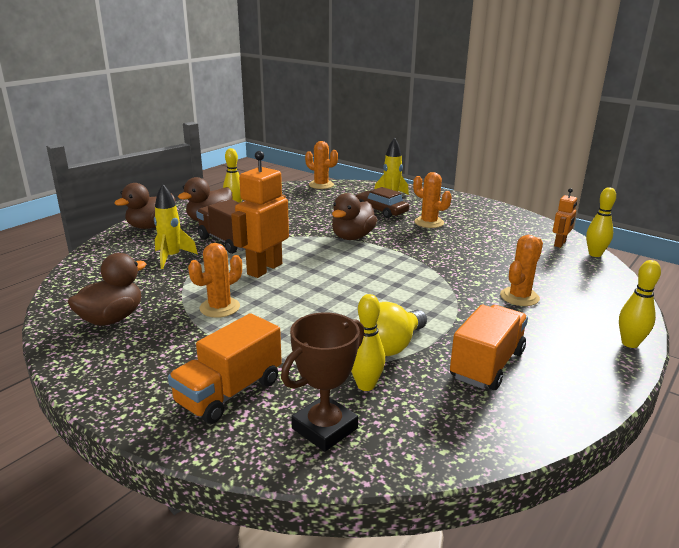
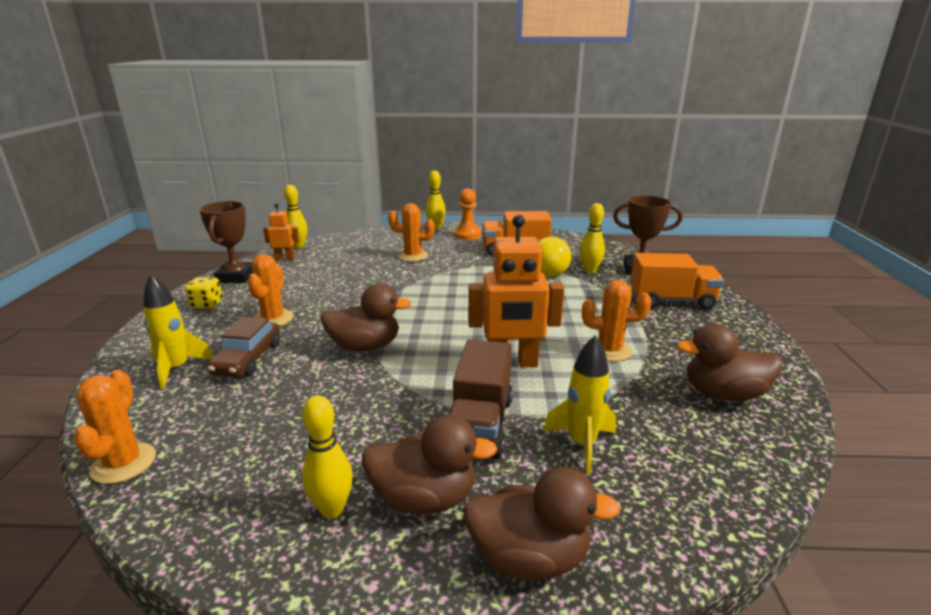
camera: 125 degrees left, 0 degrees up
(476, 210) = (206, 304): none -> yellow dice
(525, 223) = (236, 277): none -> brown trophy
(579, 355) = (467, 235): none -> orange pawn

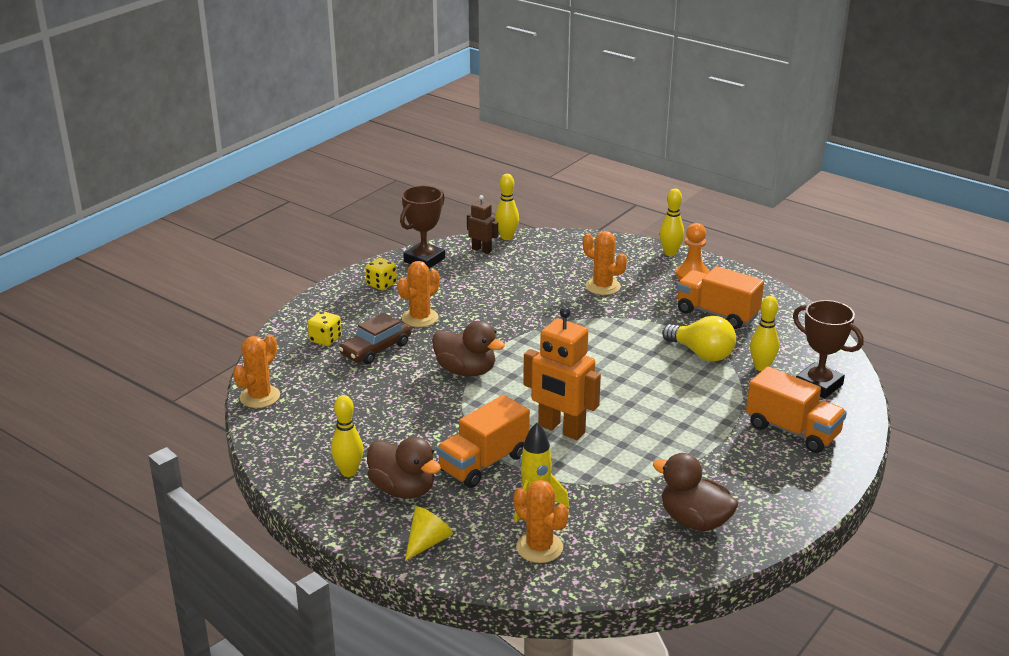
camera: 35 degrees right, 5 degrees up
(177, 369) = (325, 339): yellow rocket -> yellow dice
(285, 258) = (482, 250): orange robot -> brown robot
(480, 425) = (483, 463): brown truck -> orange truck
(529, 557) = (427, 542): brown duck -> yellow cone
(609, 350) = (656, 451): orange cactus -> orange cactus (539, 547)

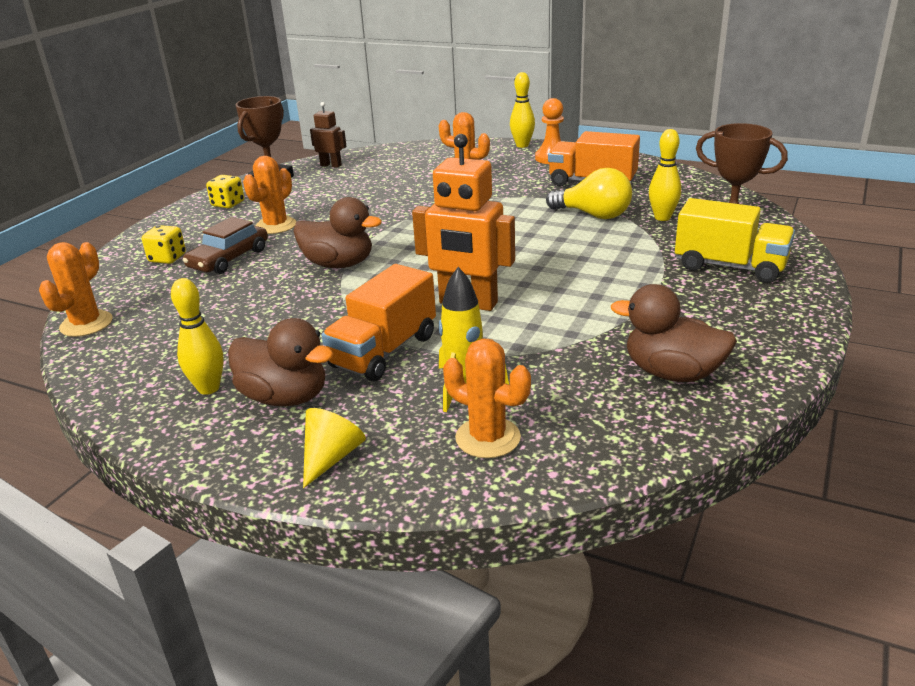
camera: 10 degrees left, 0 degrees up
(507, 237) = (354, 153): yellow bowling pin -> none
(792, 431) = (730, 266): orange truck -> yellow truck

